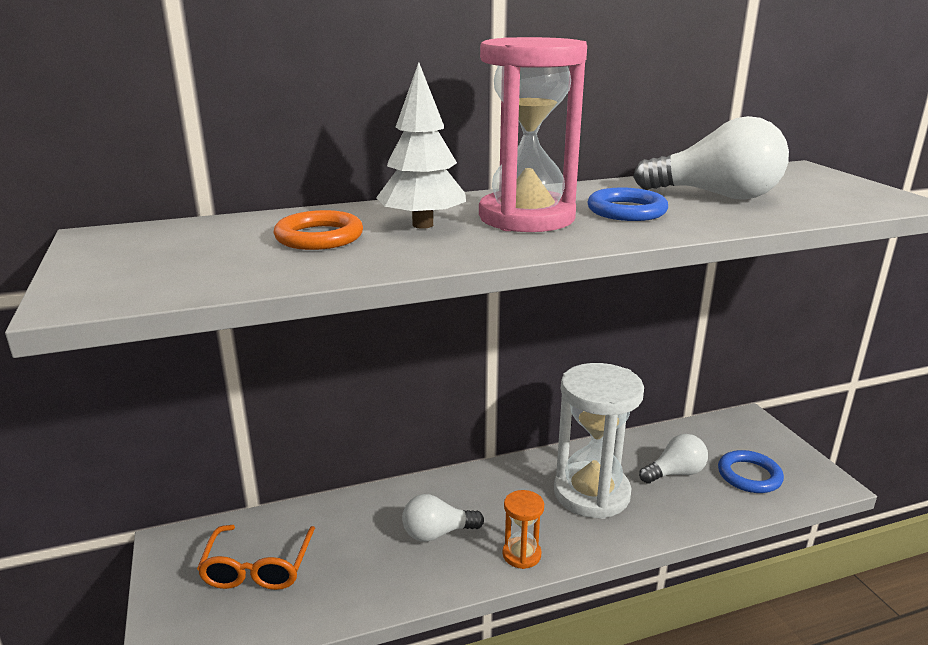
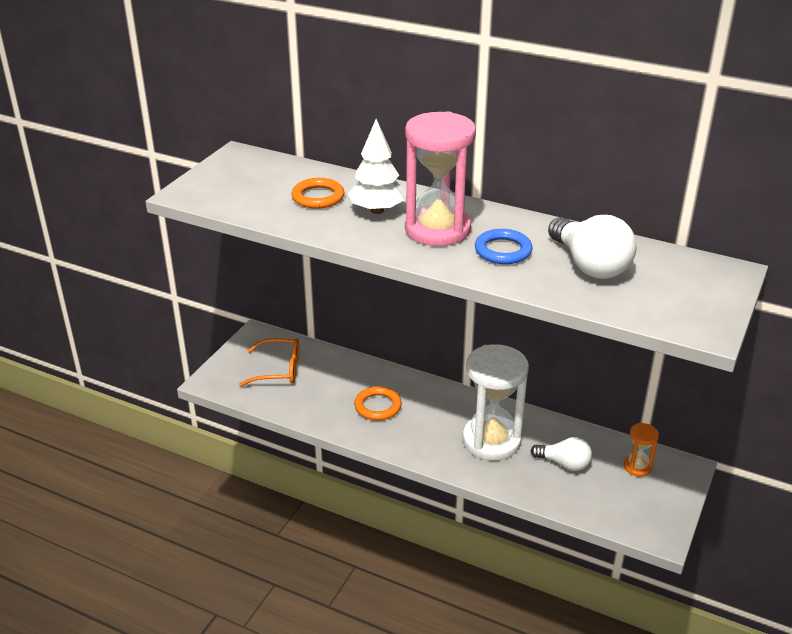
camera: 45 degrees right, 10 degrees up
(258, 568) = (279, 369): orange glasses -> orange glasses turned 135 degrees counterclockwise
(437, 533) = (378, 406): white light bulb -> orange ring
(521, 554) = (404, 444): orange hourglass -> orange hourglass (637, 467)
(749, 475) = (612, 496): blue ring -> none

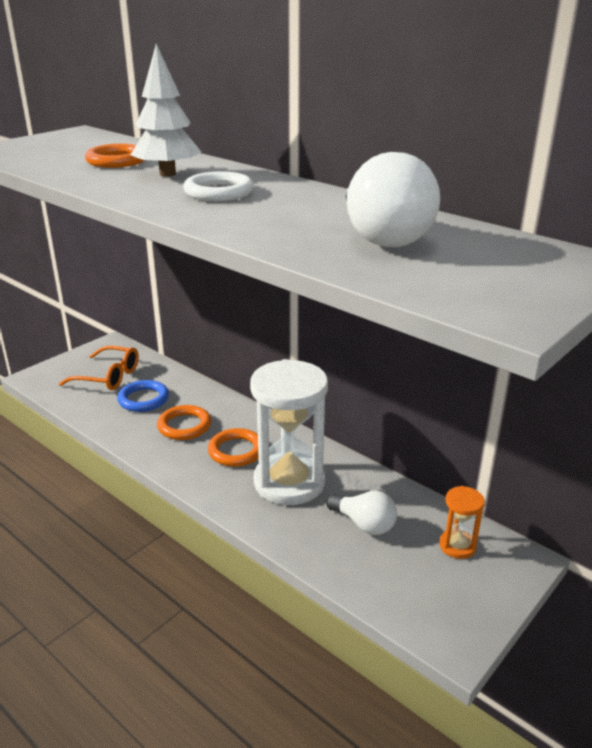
camera: 15 degrees right, 5 degrees down
(434, 421) = (236, 451): none -> orange ring
(437, 229) = (219, 192): pink hourglass -> white ring
(503, 250) = (280, 214): blue ring -> blue ring (143, 399)

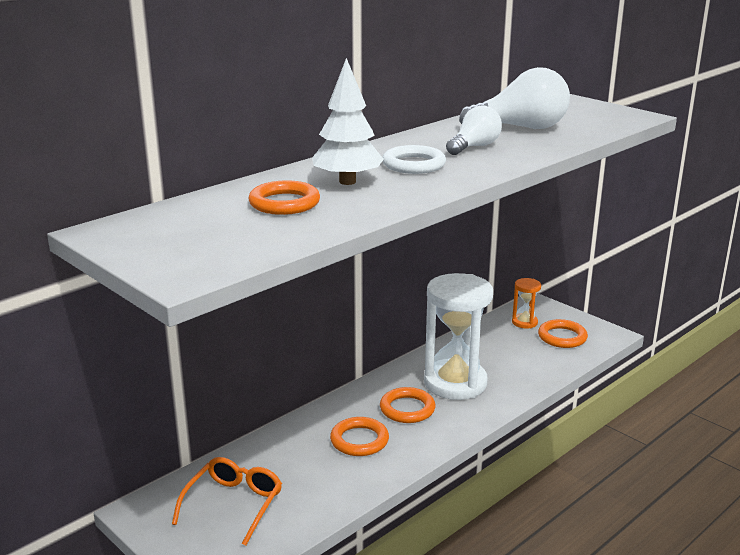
camera: 85 degrees left, 5 degrees down
(143, 399) = (298, 471): blue ring -> none
(364, 524) = (505, 354): white light bulb -> white light bulb (474, 147)
(427, 583) = (562, 337): none -> orange ring

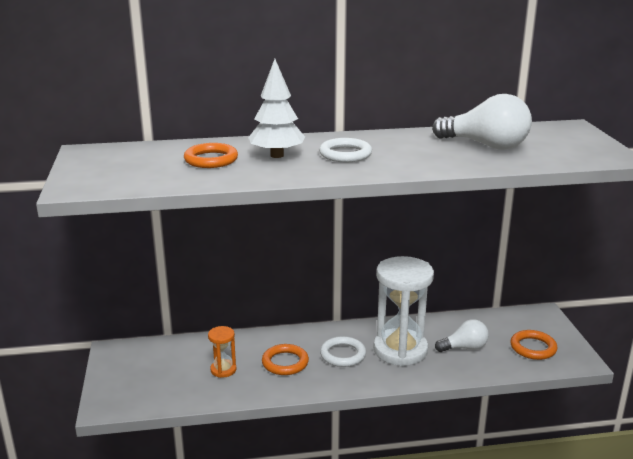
camera: 35 degrees right, 0 degrees up
(234, 504) = (165, 370): orange glasses -> none
(407, 409) = (343, 355): orange ring -> white ring
(474, 147) = (417, 151): white light bulb -> white light bulb (464, 348)
(524, 322) = (514, 325): orange hourglass -> orange hourglass (223, 370)

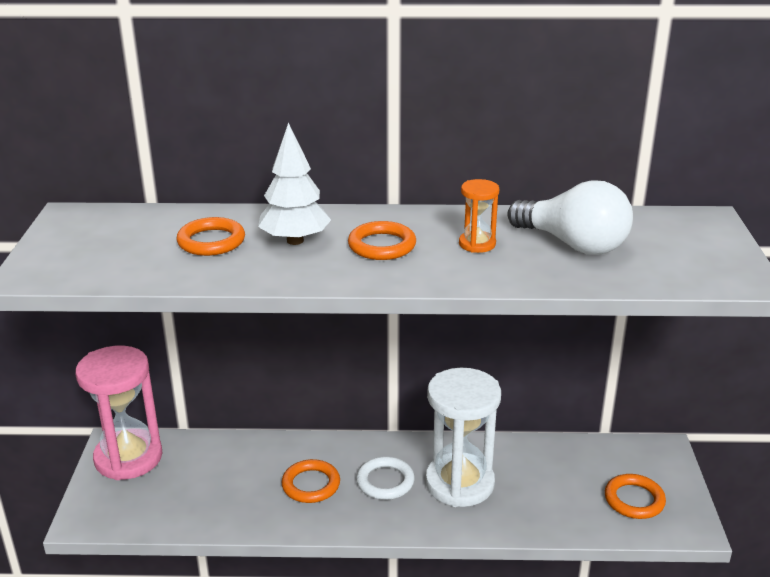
camera: 10 degrees right, 5 degrees up
(129, 359) = (128, 458): none -> pink hourglass
(223, 370) = (234, 486): orange hourglass -> orange hourglass (477, 244)
(345, 154) = (382, 245): white ring -> orange ring
(464, 348) = (543, 489): white light bulb -> none

